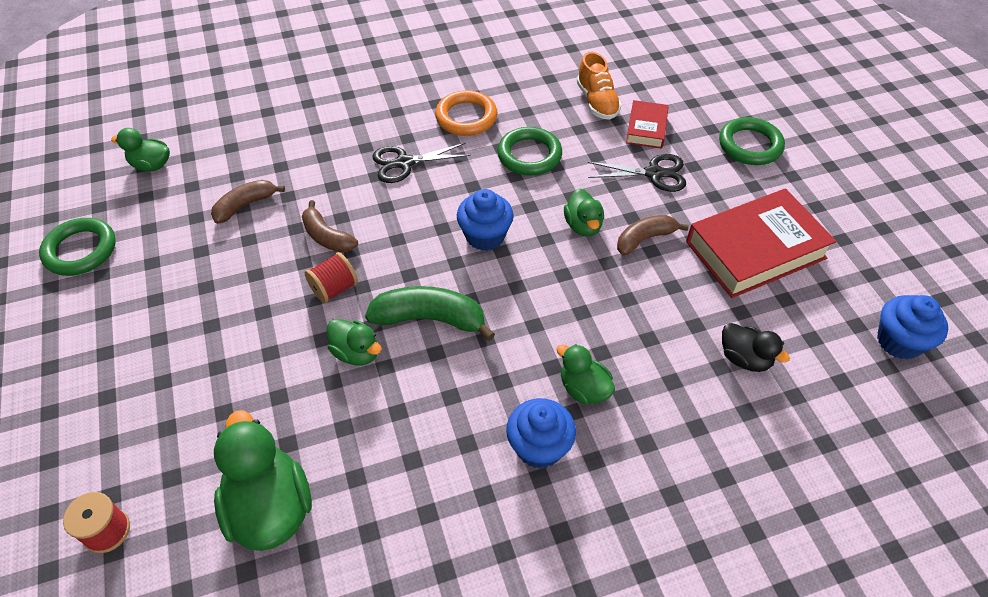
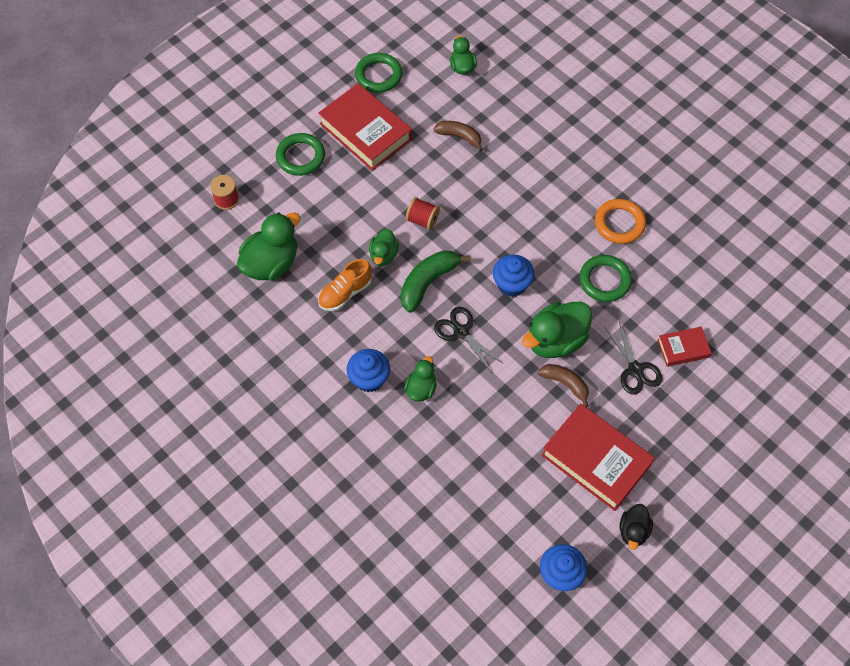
camera: 65 degrees right, 10 degrees up
(151, 298) = (365, 132): none -> red book
(327, 237) = (460, 195): brown banana -> none
(404, 163) = (549, 206): black scissors -> black scissors (461, 332)
(430, 319) = (428, 282): green banana -> green banana turned 120 degrees counterclockwise
(583, 226) = (555, 340): green duck -> green duck, size x1.77
(597, 102) = (692, 304): orange shoe -> orange shoe (345, 293)
(744, 358) = (493, 476): black duck -> black duck (633, 531)
(750, 145) = (709, 429): green ring -> green ring (300, 157)

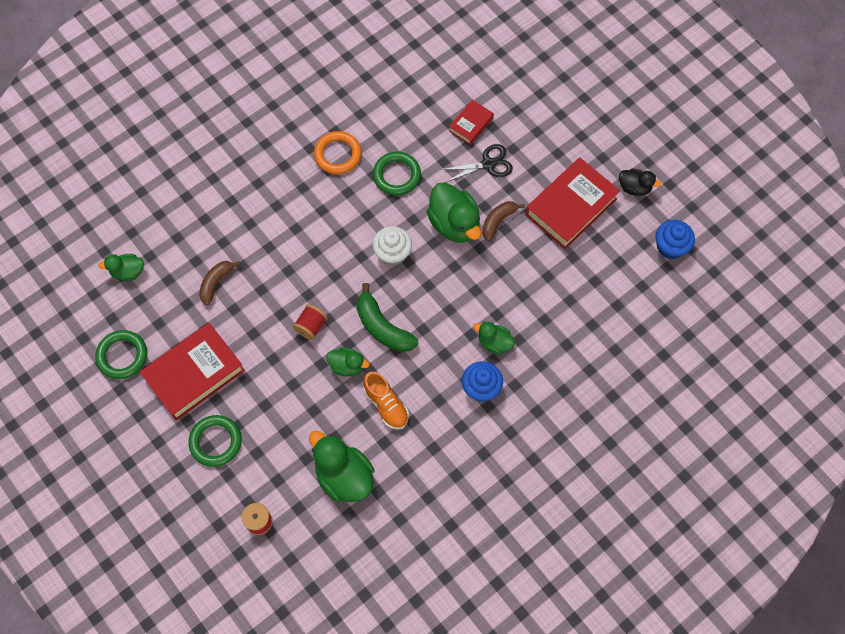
camera: 85 degrees left, 5 degrees up
(461, 332) = (439, 302): black scissors -> none
(511, 284) = (392, 253): blue cupcake -> white cupcake
(683, 348) = (471, 124): red book -> red book turned 45 degrees clockwise

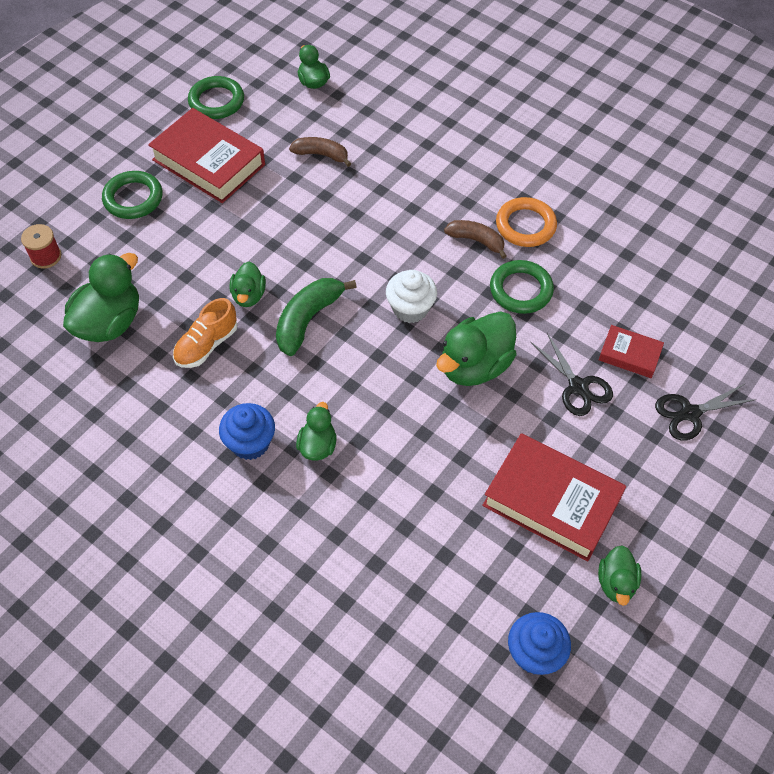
camera: 75 degrees right, 10 degrees down
(311, 326) = (291, 250): red spool -> none
(498, 221) = (496, 415): brown banana -> brown banana (476, 241)
(526, 105) = (690, 413): none -> black scissors
(634, 188) = (616, 583): black duck -> green duck

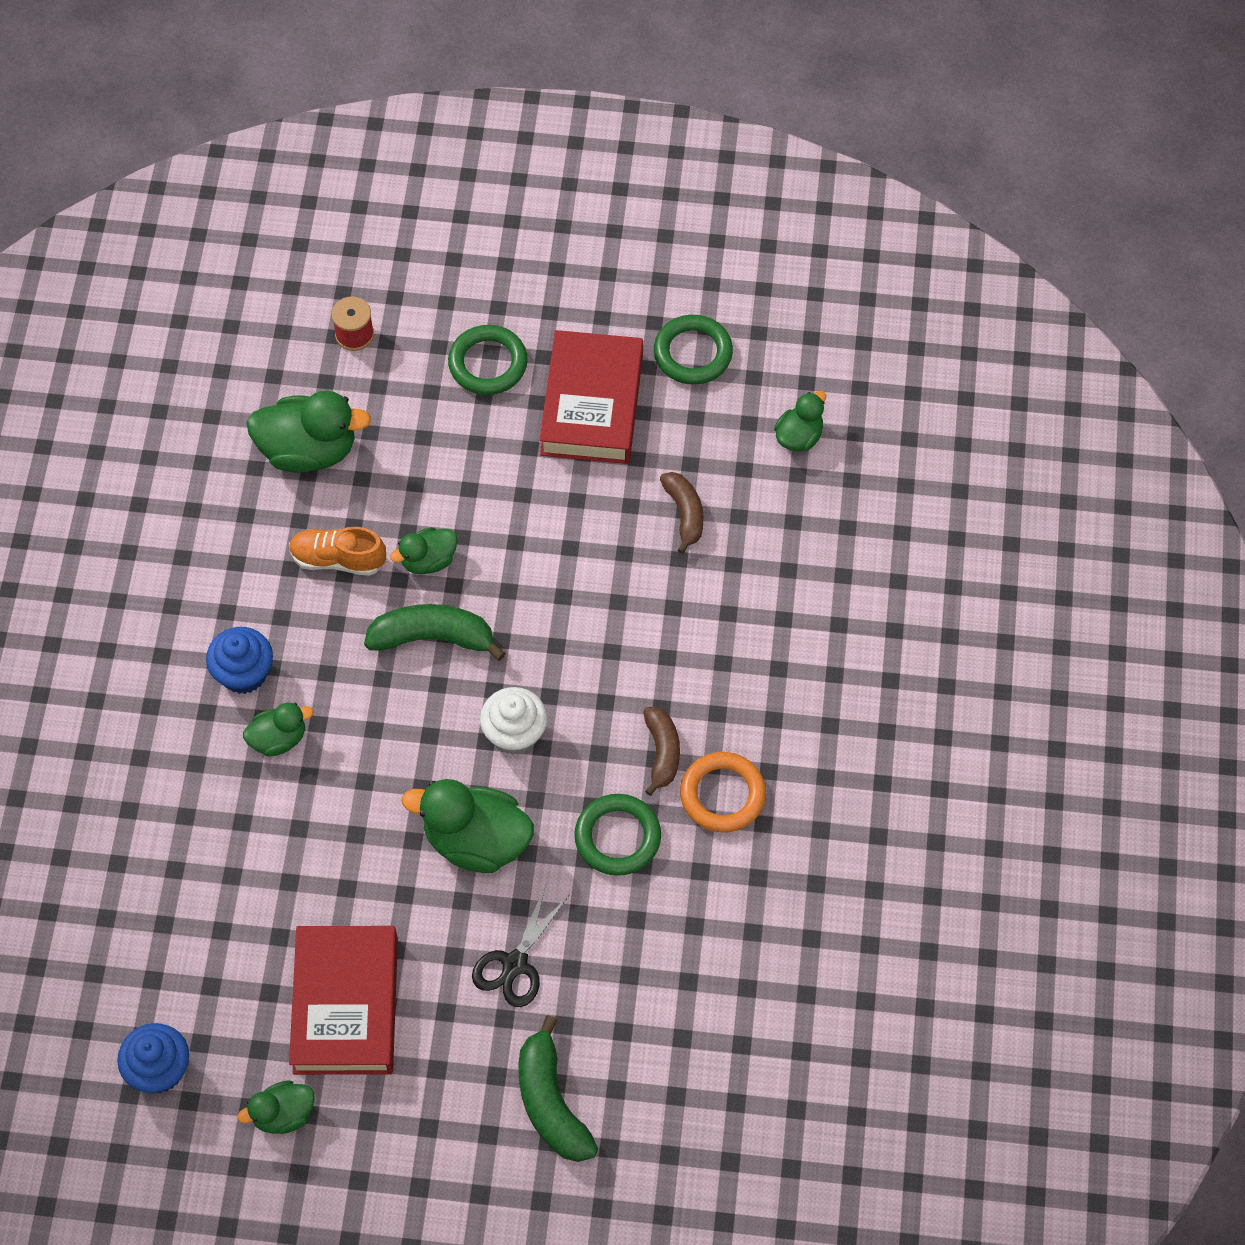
camera: 60 degrees right, 5 degrees up
(629, 355) = (596, 1000): red book -> none
(690, 413) = (551, 1102): black scissors -> green banana

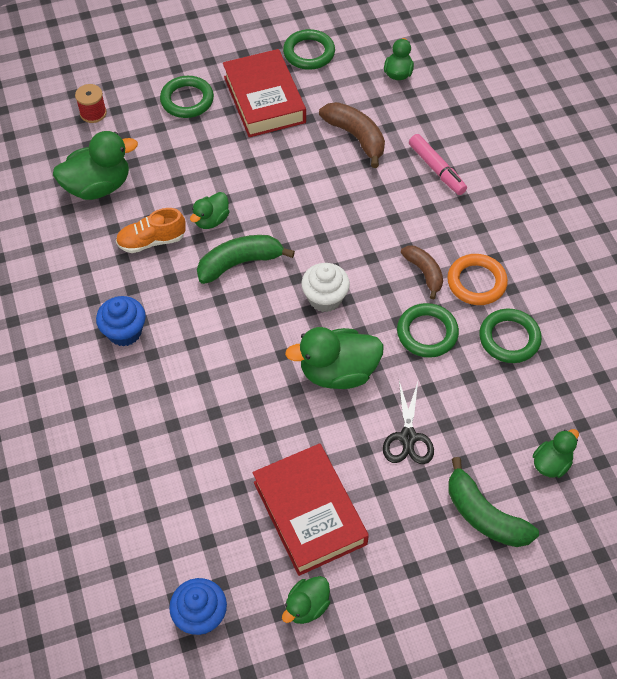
camera: 25 degrees left, 5 degrees down
(278, 739) = (170, 362): green duck -> green duck (551, 463)
(684, 513) = (356, 137): brown banana -> brown banana, size x1.50
(718, 890) = (509, 338): none -> green ring
(766, 608) = (436, 169): none -> pink marker

